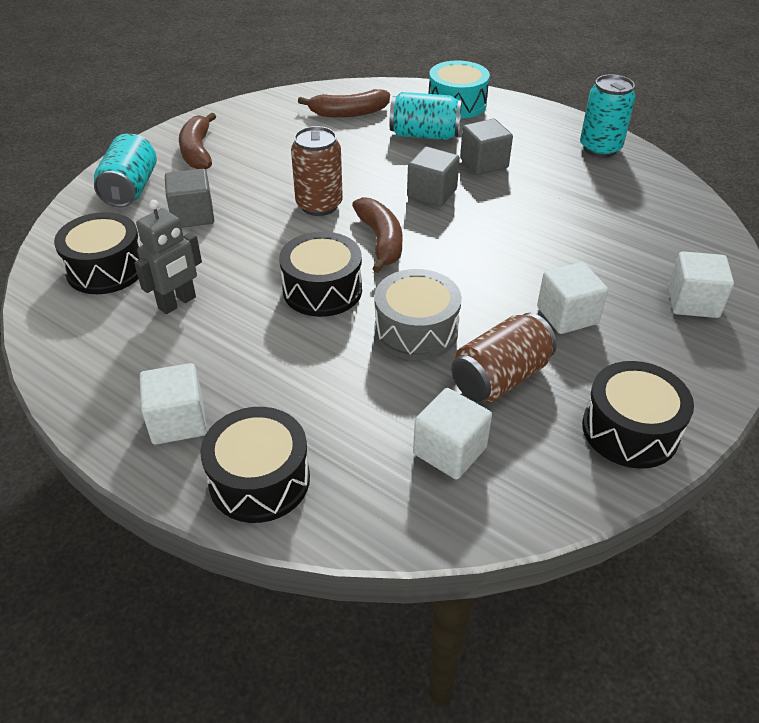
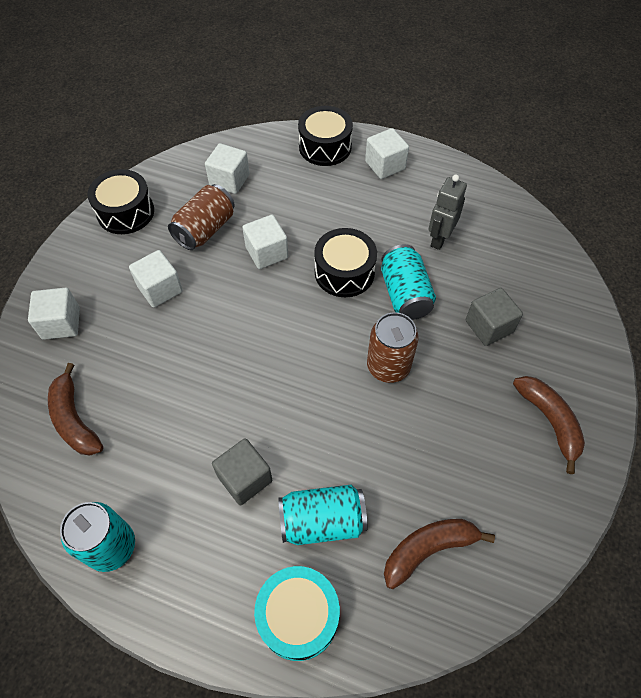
camera: 165 degrees right, 15 degrees up
(106, 269) = (511, 256): black drum -> none
(130, 189) = (567, 347): turquoise can -> turquoise can (404, 294)
(381, 241) = (317, 333): brown banana -> brown banana (74, 419)
(416, 330) = (267, 252): grey drum -> white cube
(432, 193) = (289, 410): grey cube -> none

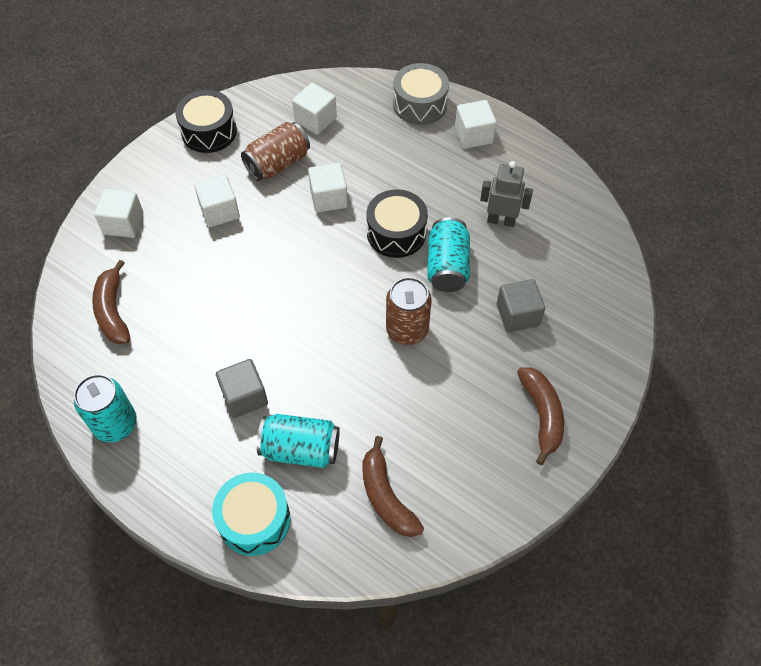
camera: 15 degrees right, 0 degrees up
(325, 147) = (420, 104): black drum -> grey drum
(428, 549) = (386, 496): brown banana -> brown banana turned 105 degrees counterclockwise
(439, 239) = (501, 220): grey robot -> grey robot turned 60 degrees clockwise

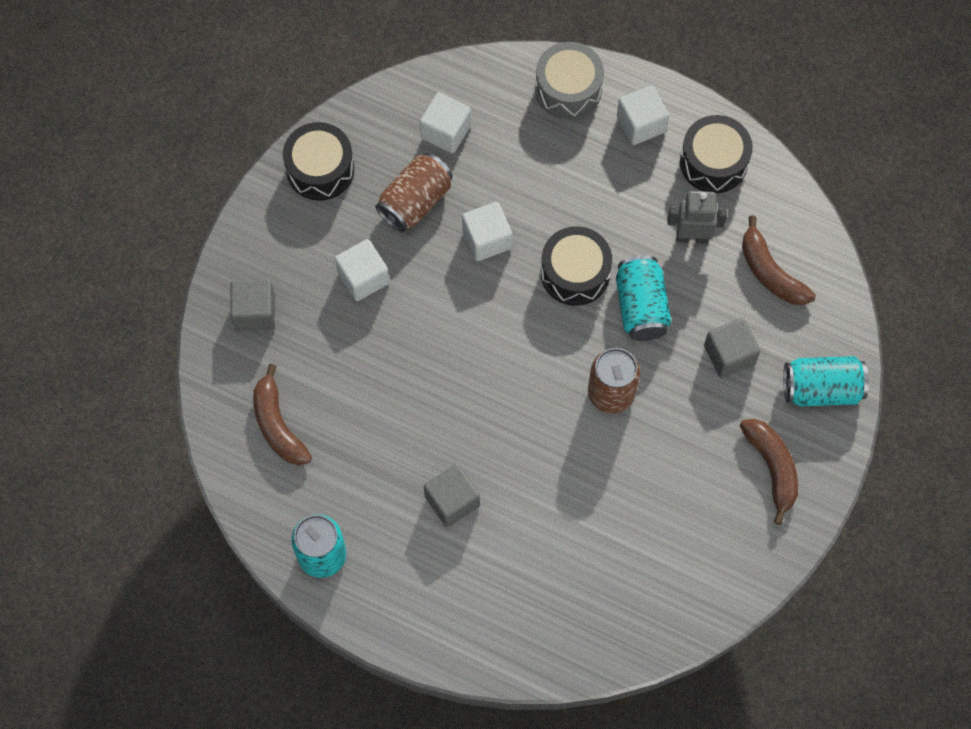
camera: 10 degrees left, 10 degrees up
(123, 223) = (255, 312): white cube -> grey cube
(254, 520) = (497, 632): turquoise drum -> none
(300, 449) = (526, 549): turquoise can -> turquoise can (821, 389)
(386, 496) = (626, 584): brown banana -> brown banana (770, 272)
(528, 169) = (713, 162): none -> black drum

